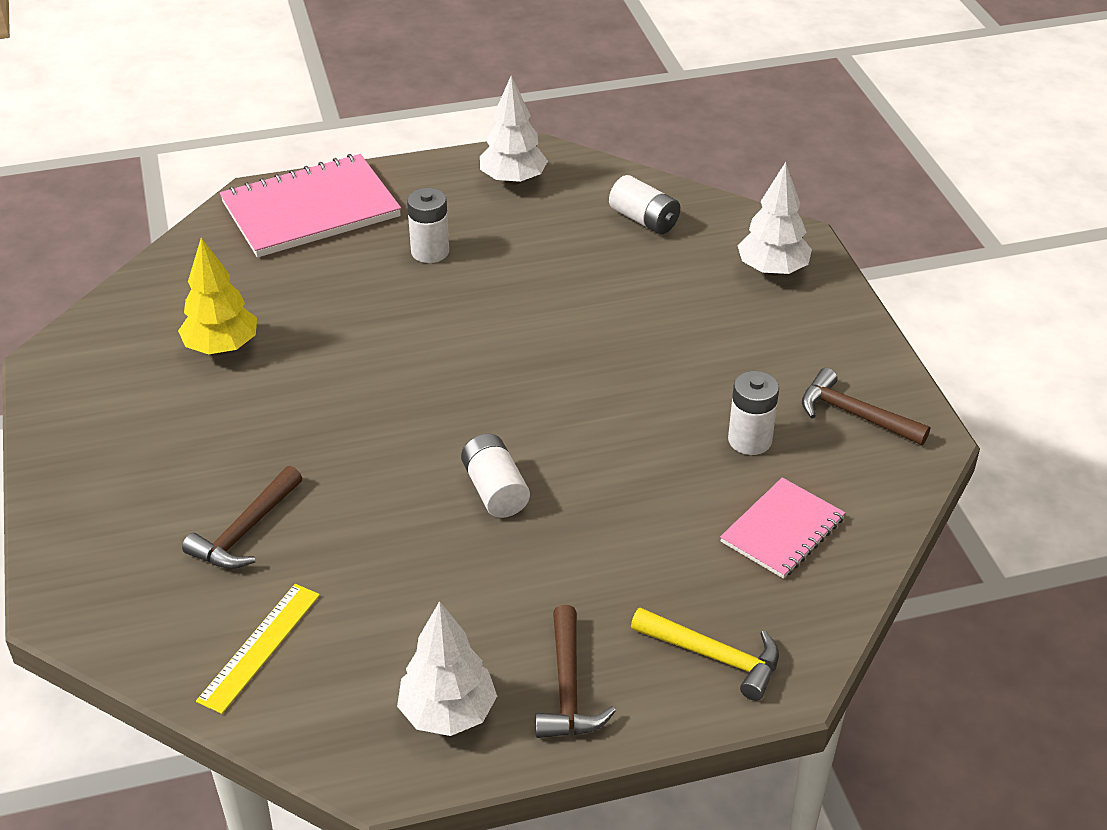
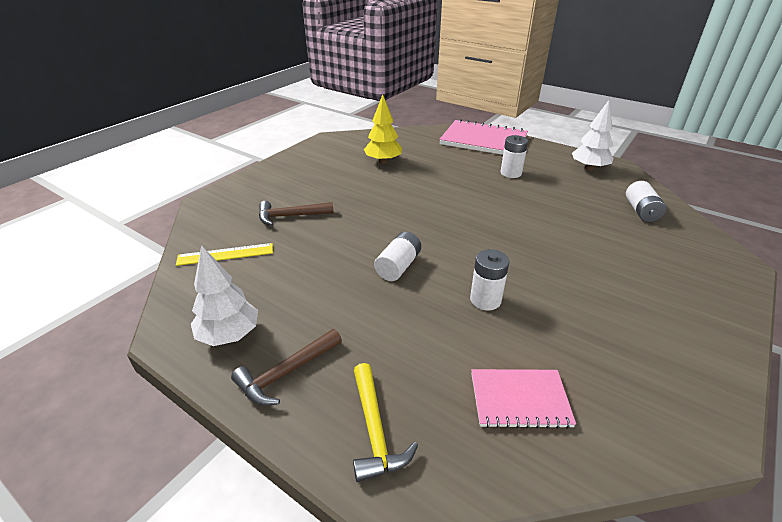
camera: 50 degrees right, 5 degrees down
(750, 440) = (566, 338): white battery -> white battery (485, 300)
(772, 270) = (699, 270): white tree -> none
(854, 415) = (665, 376): brown hammer -> none

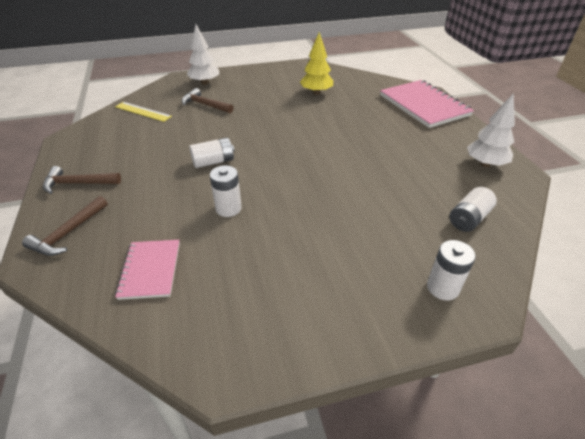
camera: 40 degrees right, 5 degrees up
(229, 335) = (85, 152): white tree -> white tree (205, 83)
(375, 430) = (68, 233): yellow hammer -> brown hammer
(511, 173) = (401, 138): white battery -> white battery (442, 288)
(519, 399) = (150, 270): pink notebook -> pink notebook turned 45 degrees clockwise

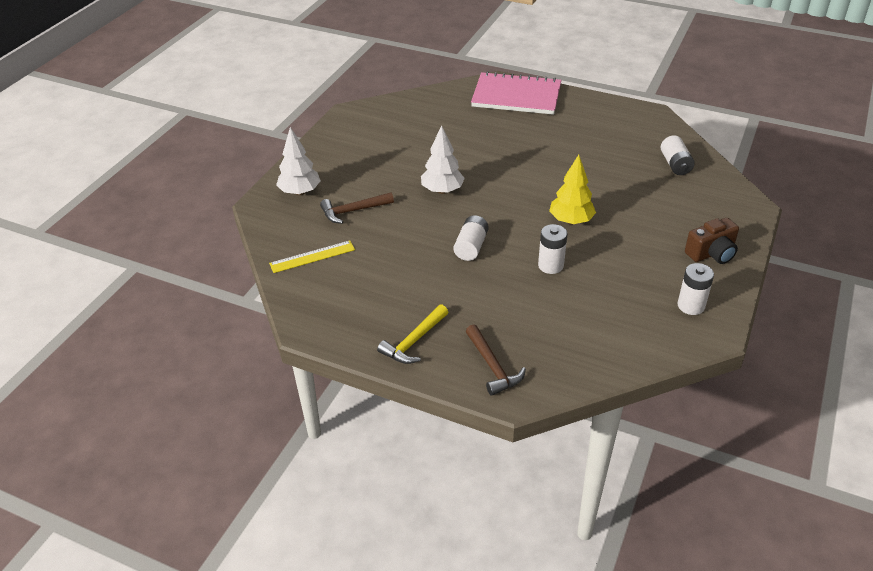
camera: 50 degrees left, 0 degrees up
(78, 183) = (414, 341): brown hammer -> yellow hammer
(150, 270) = (588, 333): pink notebook -> none
(316, 93) = (419, 136): yellow tree -> yellow tree (571, 221)
(360, 308) = (711, 253): none -> brown camera
(442, 288) = (724, 212): white battery -> white battery (691, 306)
(485, 164) = (626, 120): white tree -> white tree (442, 190)

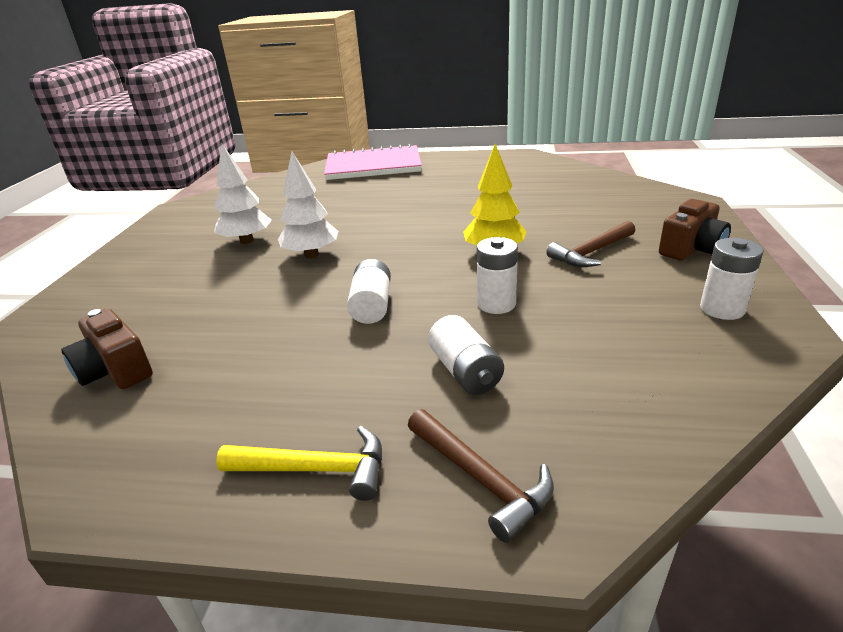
camera: 15 degrees left, 10 degrees down
(300, 192) = (102, 293): white tree -> white tree (246, 241)
(312, 256) = (115, 371): yellow ruler -> brown camera
(353, 211) = (185, 299): brown hammer -> brown hammer (591, 252)
(414, 341) = (316, 469): yellow hammer -> yellow hammer turned 105 degrees counterclockwise
(675, 164) = (578, 185): white battery -> white battery (465, 371)

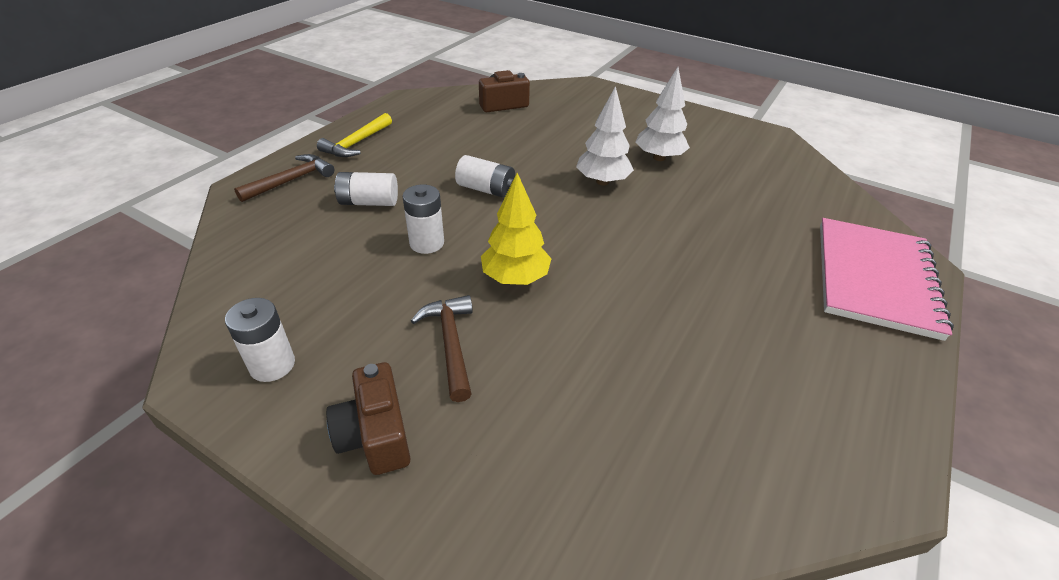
camera: 110 degrees right, 10 degrees up
(481, 479) = (291, 180): brown hammer -> brown hammer turned 150 degrees clockwise

